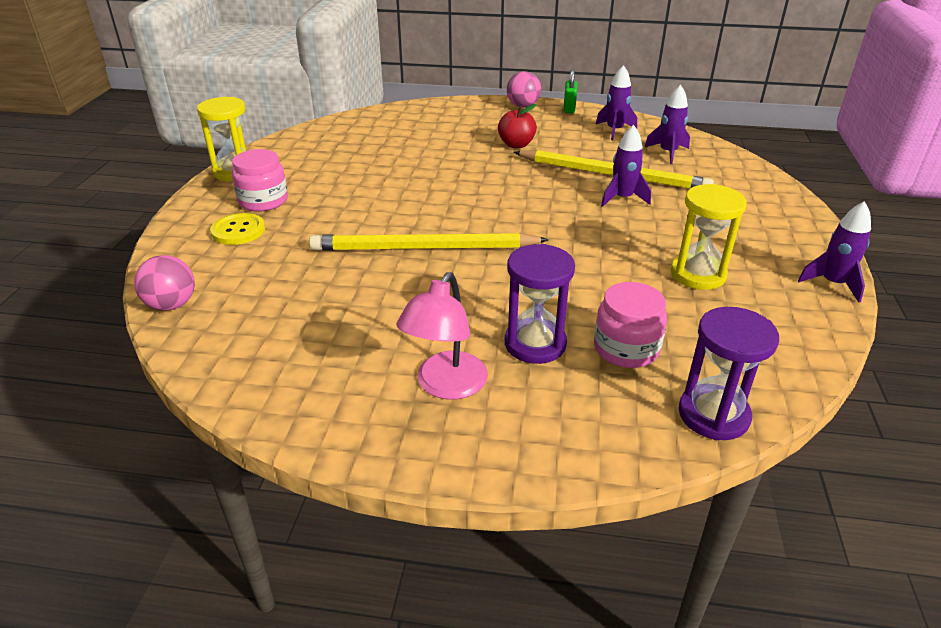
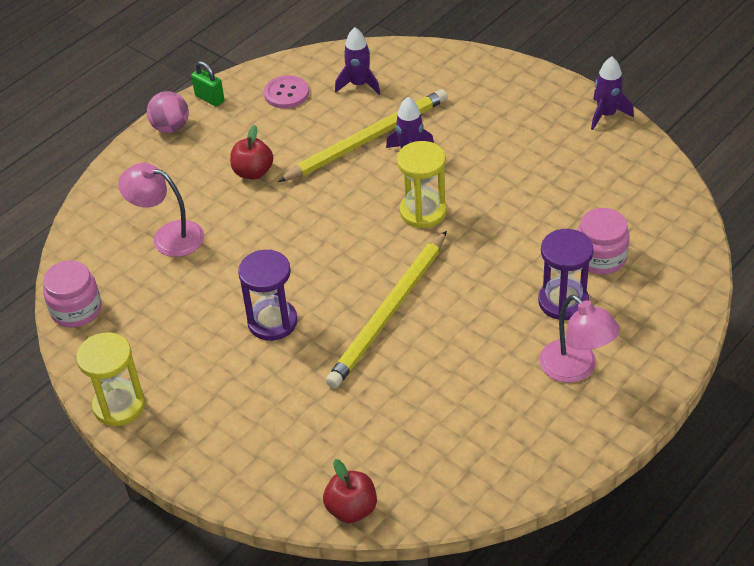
camera: 55 degrees left, 10 degrees up
(172, 305) = (351, 509): pink ball -> red apple
(238, 231) = (254, 433): yellow button -> none
(263, 201) = (207, 399): pink jar -> pink jar (76, 310)
(416, 137) = (168, 236): none -> pink lamp
(614, 130) = (286, 93): purple rocket -> pink button
(697, 274) = (546, 174): yellow hourglass -> yellow hourglass (423, 212)
(713, 415) = (687, 252): purple hourglass -> purple hourglass (272, 322)

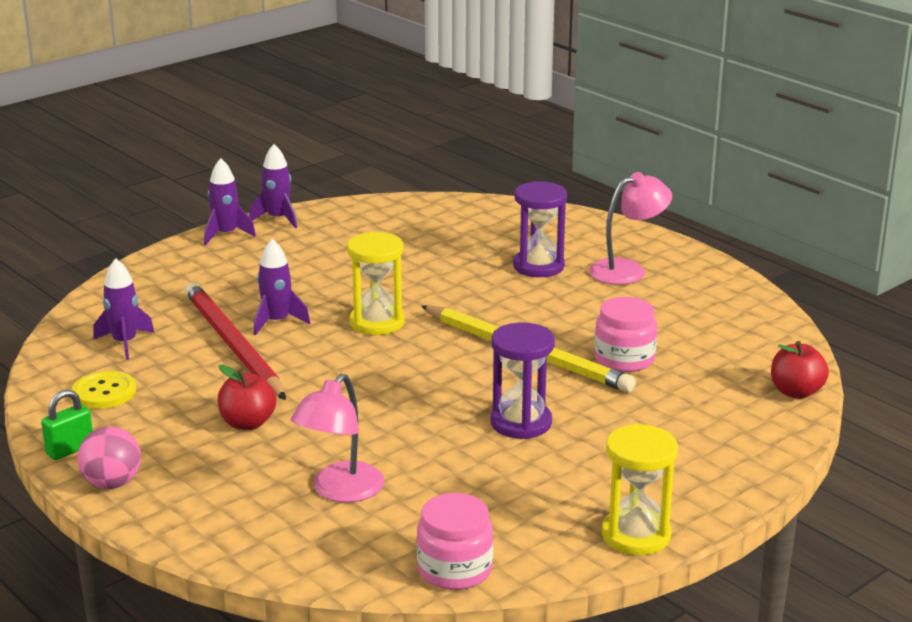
camera: 85 degrees left, 20 degrees down
(286, 93) = (104, 392): pink button -> yellow button
(367, 139) = (233, 345): yellow pencil -> red pencil
(563, 91) = (226, 234): none -> purple rocket
(600, 257) = (484, 244): pink jar -> pink jar (624, 359)

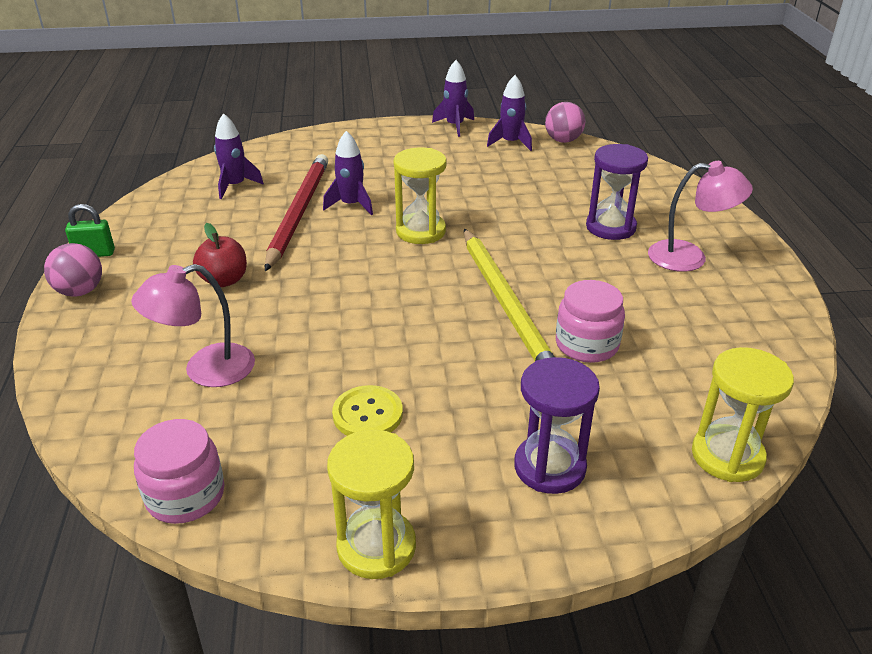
camera: 35 degrees right, 10 degrees up
(104, 392) = (173, 218): yellow button -> yellow button (367, 414)
(226, 234) = (404, 127): purple rocket -> purple rocket (510, 143)
(404, 203) = (563, 140): none -> pink ball
(521, 423) = (420, 370): purple hourglass -> purple hourglass (549, 467)
(796, 392) = (727, 456): red apple -> yellow hourglass

